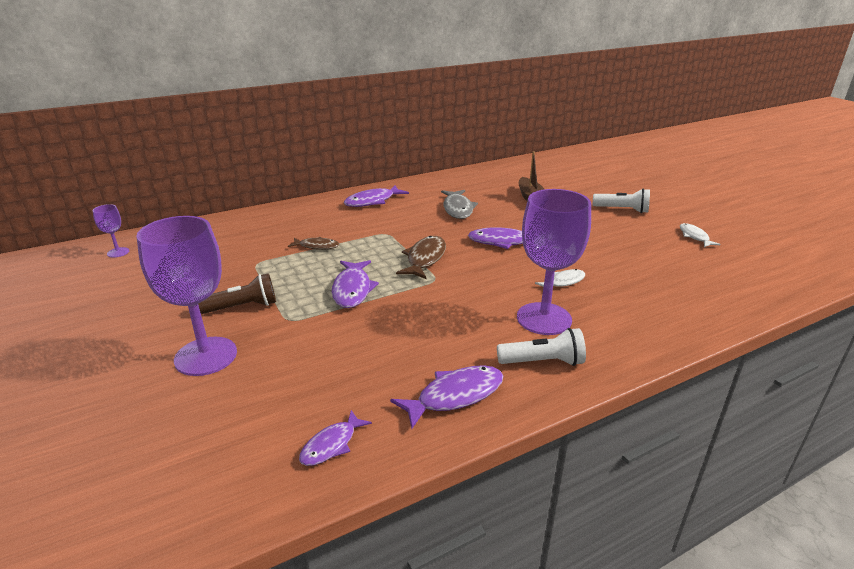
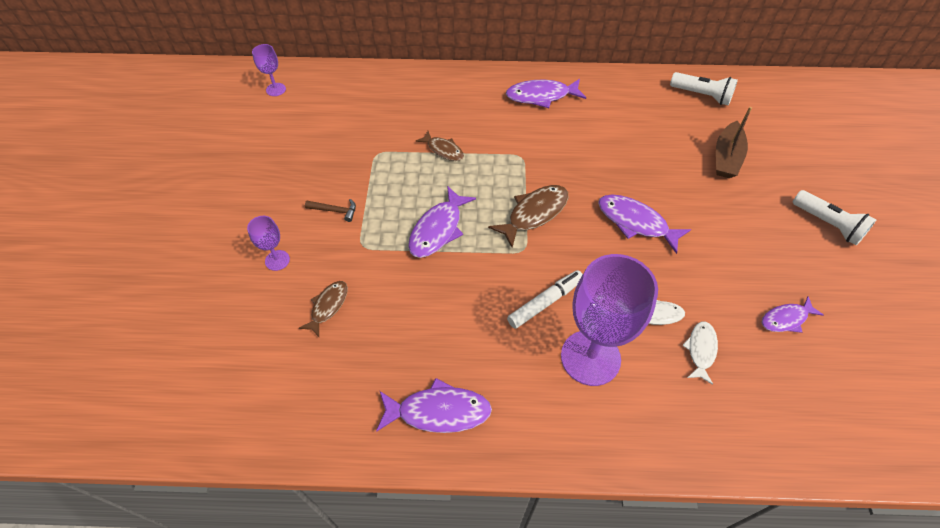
camera: 30 degrees right, 25 degrees up
(206, 356) = (277, 260): purple goblet -> purple goblet, size x0.45
(242, 307) = (335, 211): brown flashlight -> brown hammer
(287, 368) = (328, 306): none -> brown fish
(331, 445) = (312, 410): purple fish -> purple fish (786, 319)
(458, 209) = (625, 144): grey fish -> none
(480, 301) = (545, 302): none -> white marker
(543, 362) = (545, 413): white flashlight -> white flashlight (702, 95)
(694, 236) = (883, 313): white fish -> white fish (700, 350)

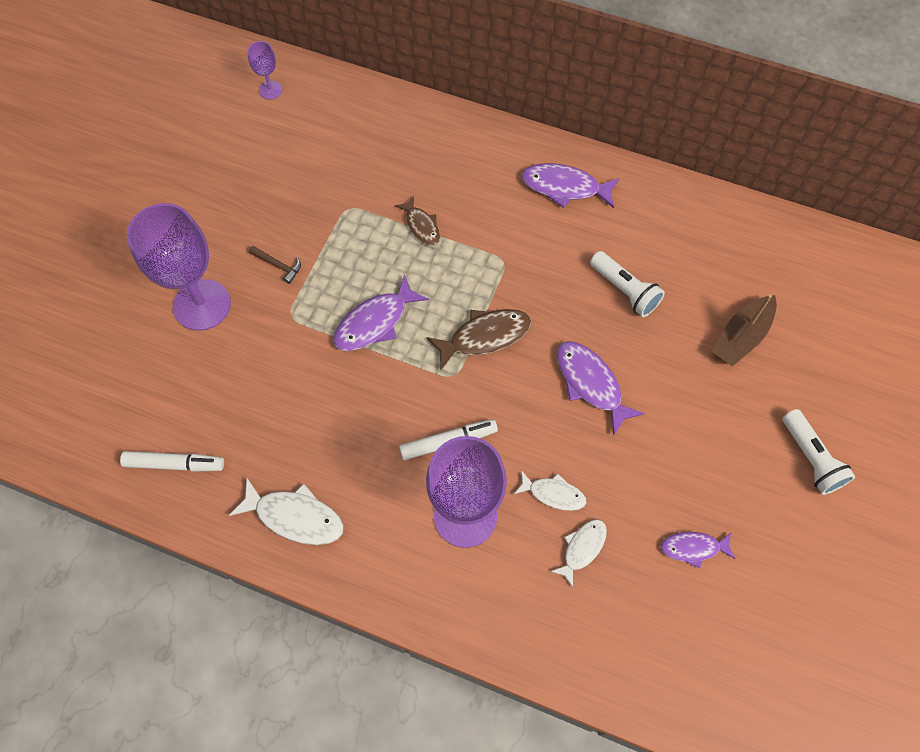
camera: 20 degrees right, 10 degrees up
(277, 260) = (202, 305): purple goblet -> purple goblet, size x2.21
(302, 403) = (174, 464): none -> white marker
(328, 306) = (233, 372): brown fish -> none
(438, 411) = (295, 517): purple fish -> white fish
(702, 95) = (760, 244): white flashlight -> white flashlight (624, 290)

